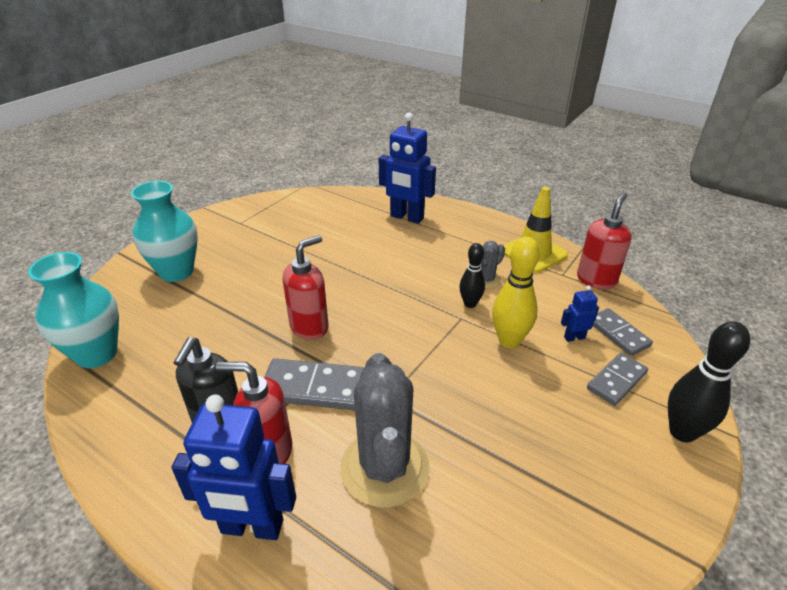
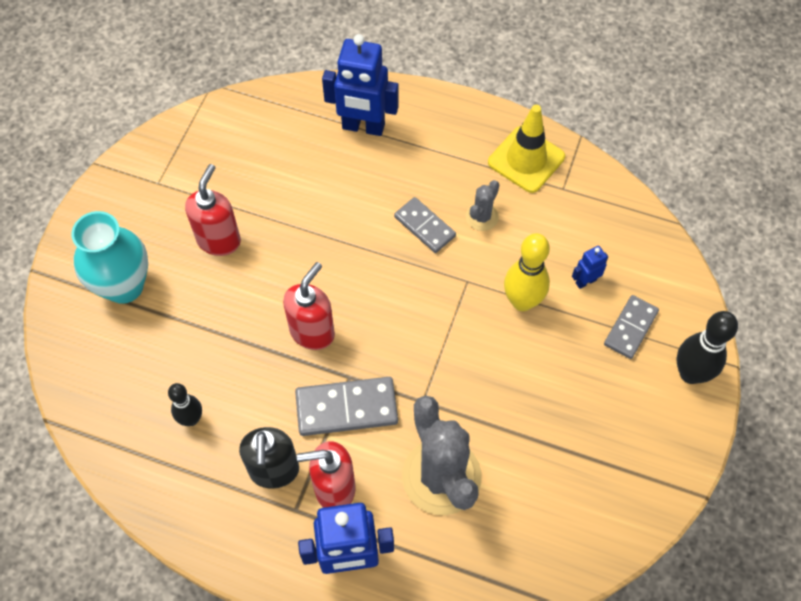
camera: 15 degrees left, 25 degrees up
(96, 354) = (104, 423): turquoise vase -> none
(470, 304) = (472, 258): black bowling pin -> black bowling pin (191, 419)
(596, 280) = (600, 189): red soap dispenser -> red soap dispenser (219, 240)
(618, 333) = (628, 265): grey domino -> grey domino (425, 226)

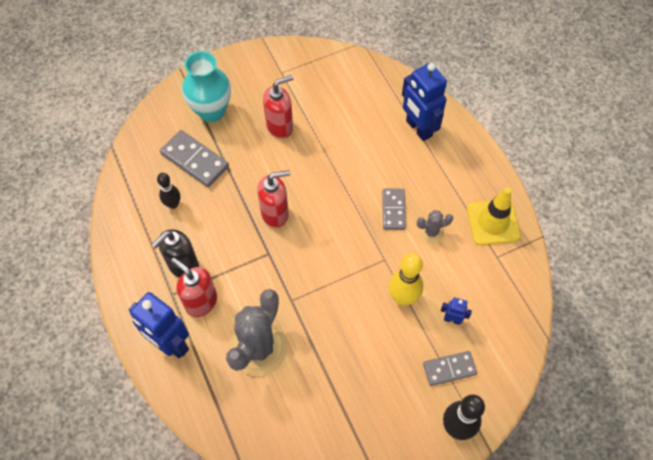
camera: 45 degrees right, 0 degrees up
(346, 408) = (250, 267): grey domino -> grey domino (195, 160)

